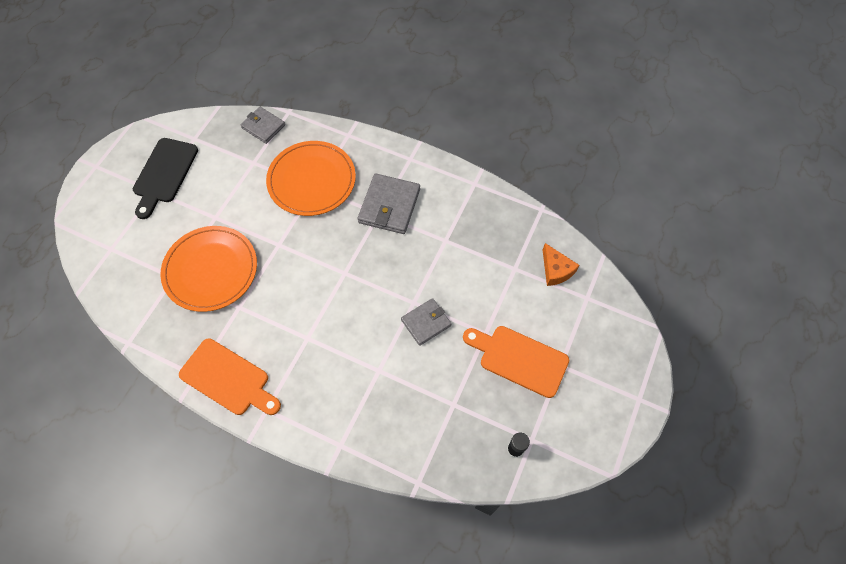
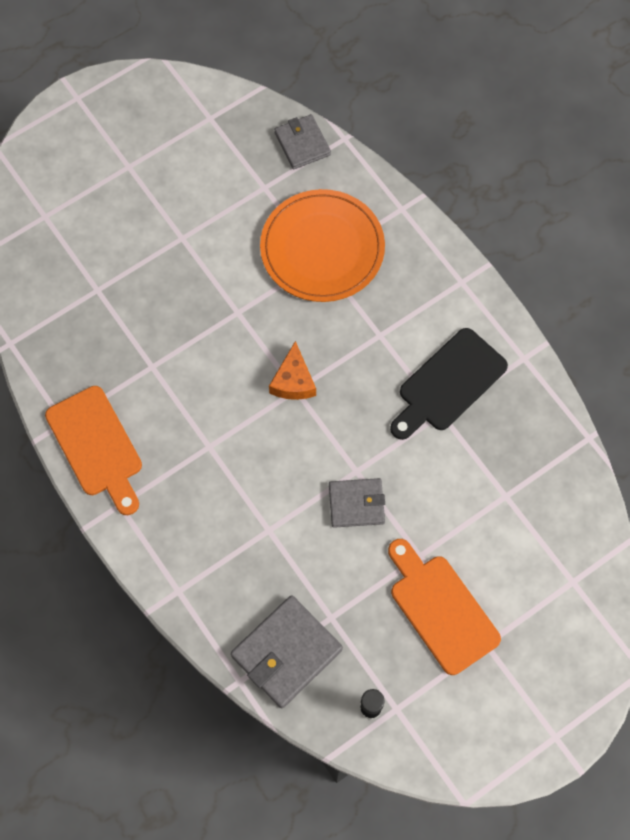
camera: 30 degrees right, 5 degrees up
(164, 174) = (151, 149): black cutting board -> black cutting board (448, 383)
(210, 270) = (143, 303): orange plate -> none
(389, 206) = (398, 332): grey wallet -> grey wallet (286, 653)
(556, 270) = (556, 526): orange cheese -> orange cheese (293, 381)

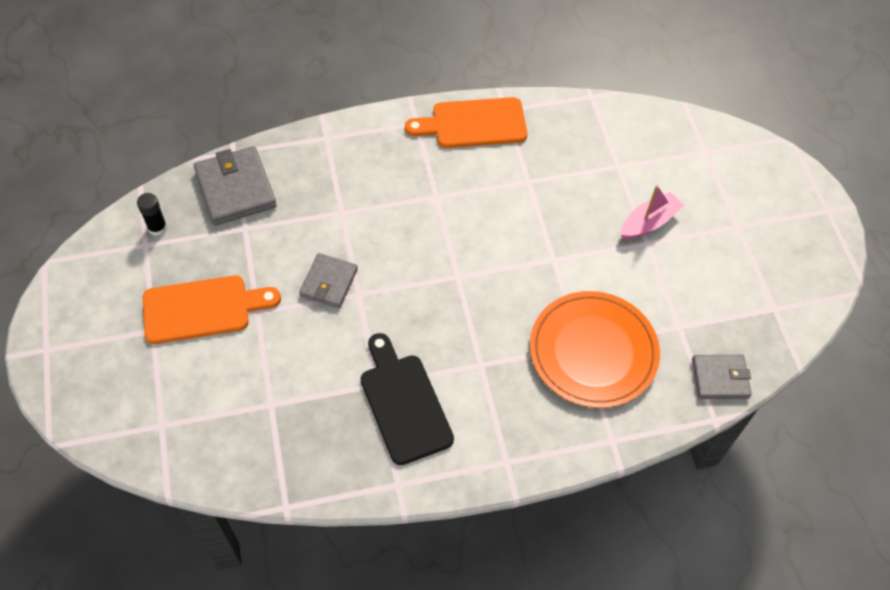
camera: 110 degrees right, 10 degrees down
(157, 243) = (649, 222): none -> pink boat
(293, 381) = (466, 278): orange cheese -> none

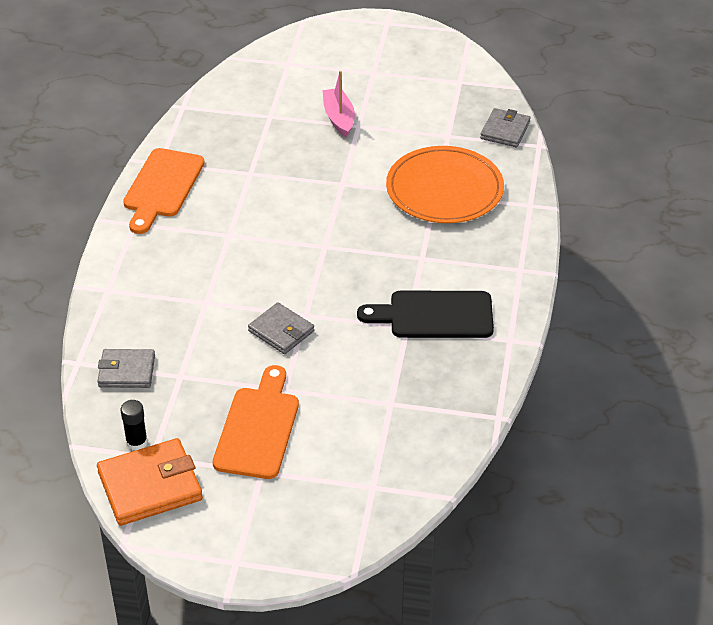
camera: 65 degrees left, 15 degrees down
(112, 256) = (150, 486): none -> orange wallet
(235, 189) = (126, 371): grey wallet -> grey wallet, size x0.64

